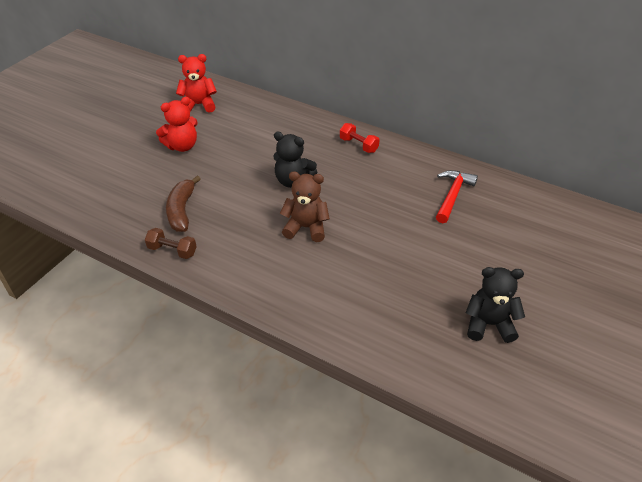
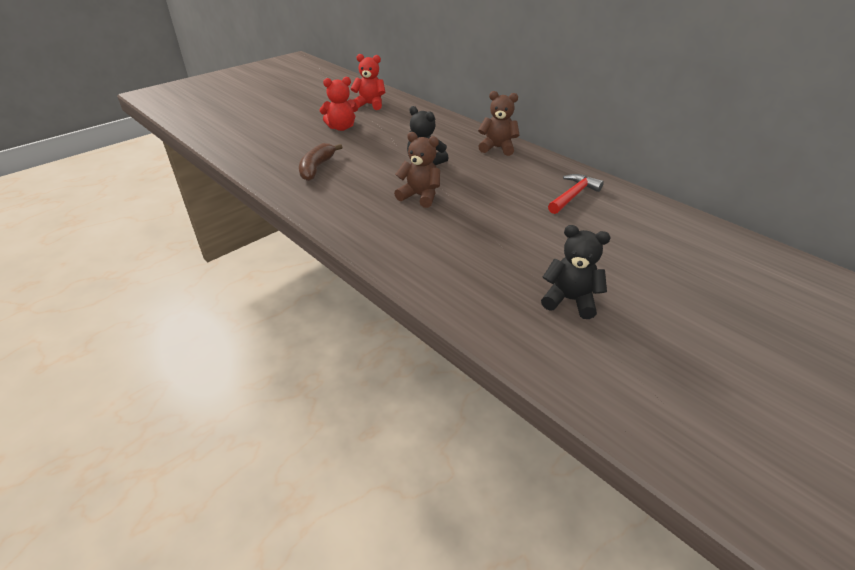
camera: 15 degrees right, 5 degrees down
(172, 250) = (293, 192): brown dumbbell -> none
(358, 145) = (497, 148): red dumbbell -> brown teddy bear

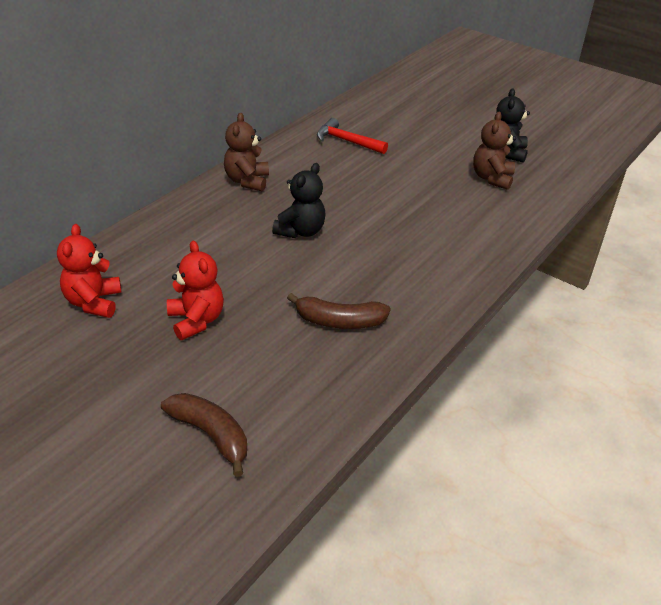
camera: 100 degrees left, 0 degrees up
(251, 129) = (211, 435): none -> brown banana
(419, 196) = (382, 229): brown teddy bear -> brown teddy bear (492, 178)

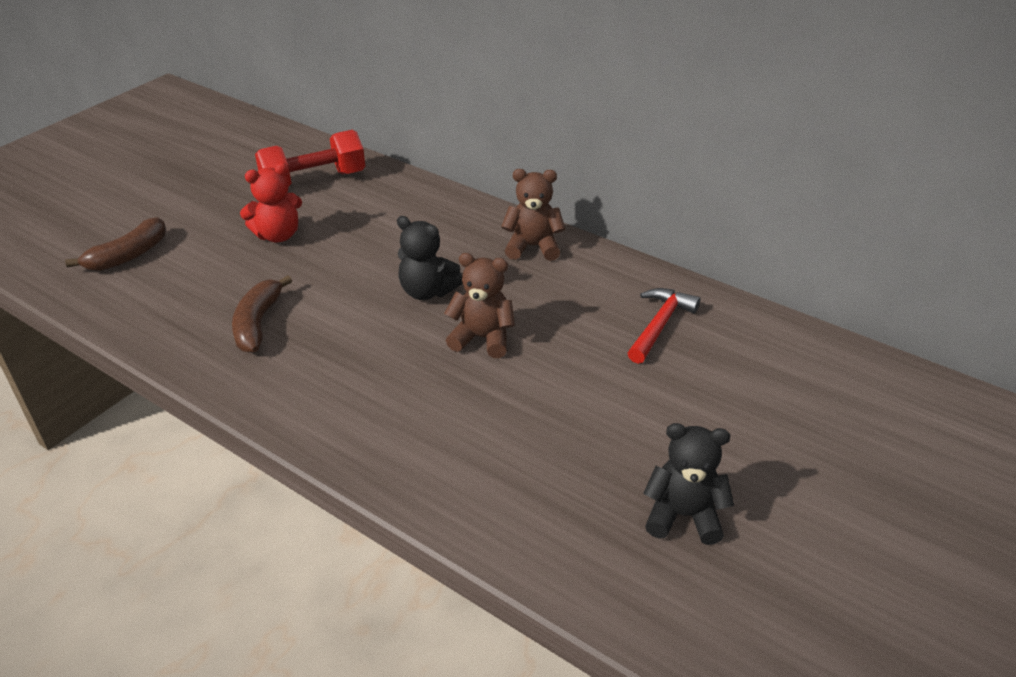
camera: 90 degrees right, 0 degrees up
(94, 302) = (314, 181): red teddy bear -> red dumbbell
(492, 178) = (587, 485): brown teddy bear -> brown teddy bear (482, 338)

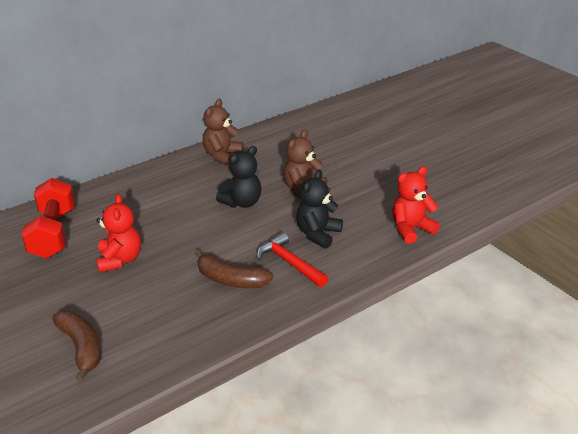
camera: 70 degrees left, 5 degrees down
(425, 473) = (411, 229): none -> red teddy bear
(659, 325) = (325, 133): red hammer -> red hammer (289, 263)
(683, 515) = (466, 160): black teddy bear -> black teddy bear (318, 234)

